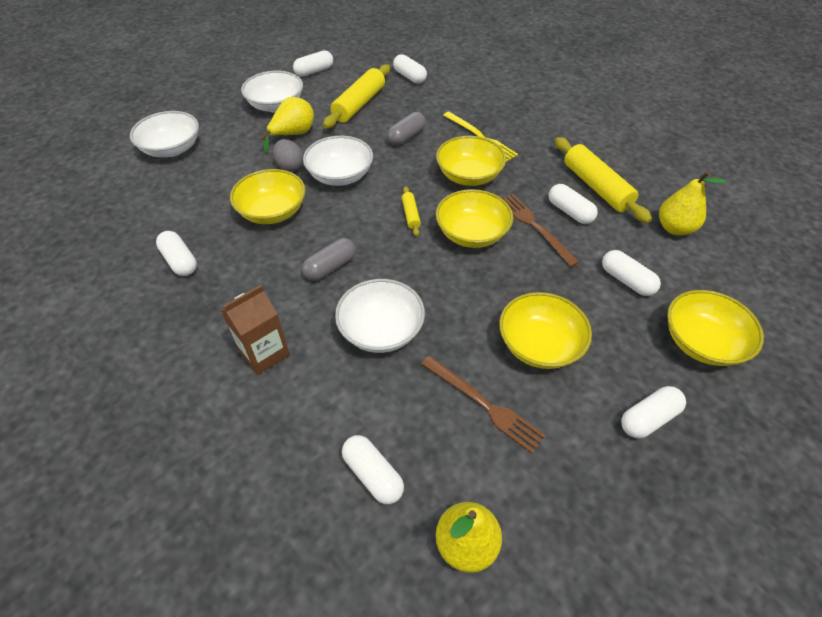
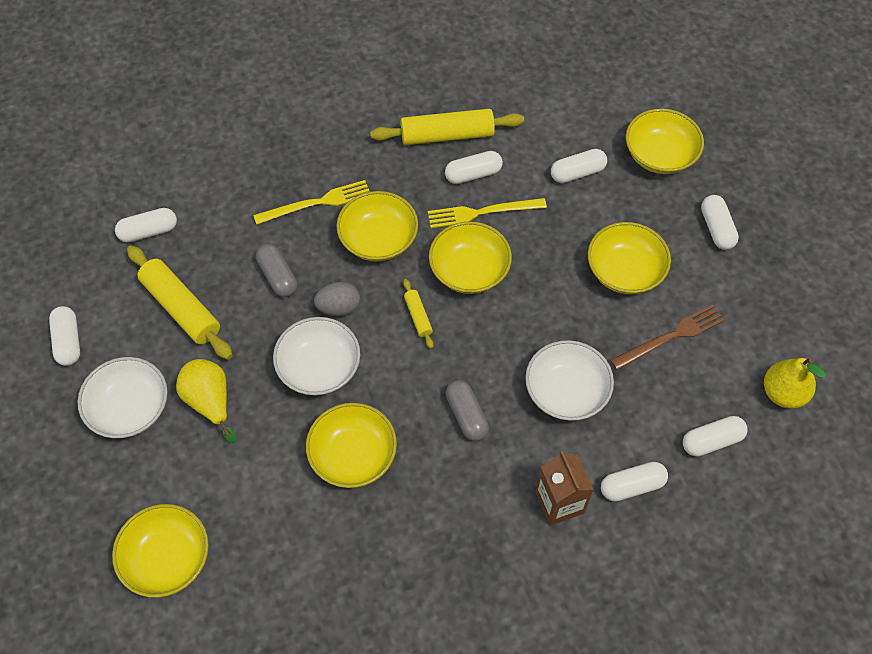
camera: 70 degrees left, 10 degrees up
(172, 149) = (167, 558): white bowl -> yellow bowl
(180, 261) = (397, 569): white capsule -> white capsule (632, 486)
(290, 166) = (276, 419): grey egg -> grey egg (339, 307)
(411, 215) = (418, 316): yellow rolling pin -> yellow rolling pin turned 60 degrees clockwise
(535, 227) = (482, 212): brown fork -> yellow fork
(675, 228) = (529, 103): yellow pear -> none

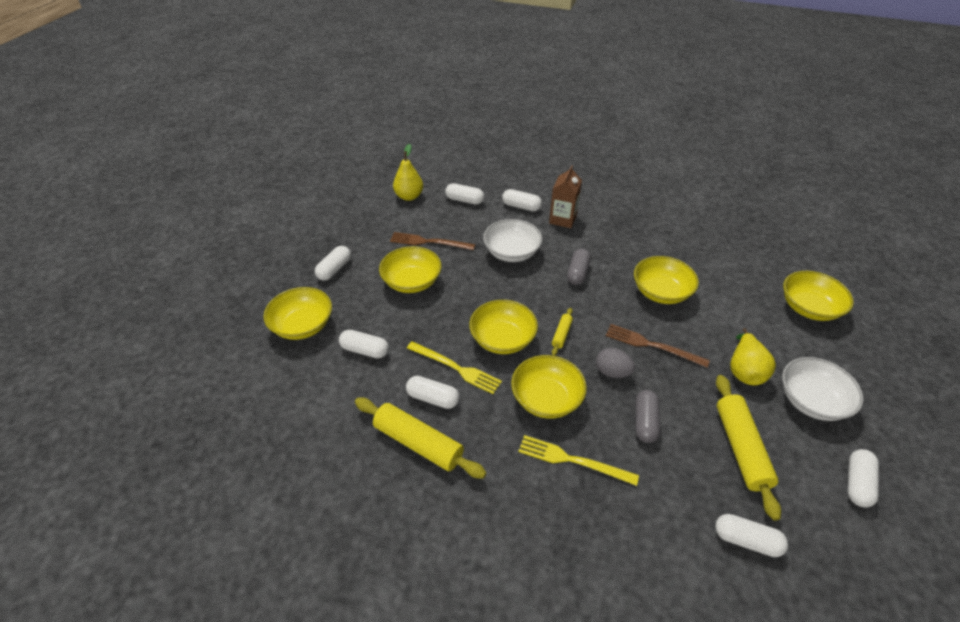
camera: 140 degrees left, 15 degrees down
(319, 368) = (652, 345): white bowl -> brown fork

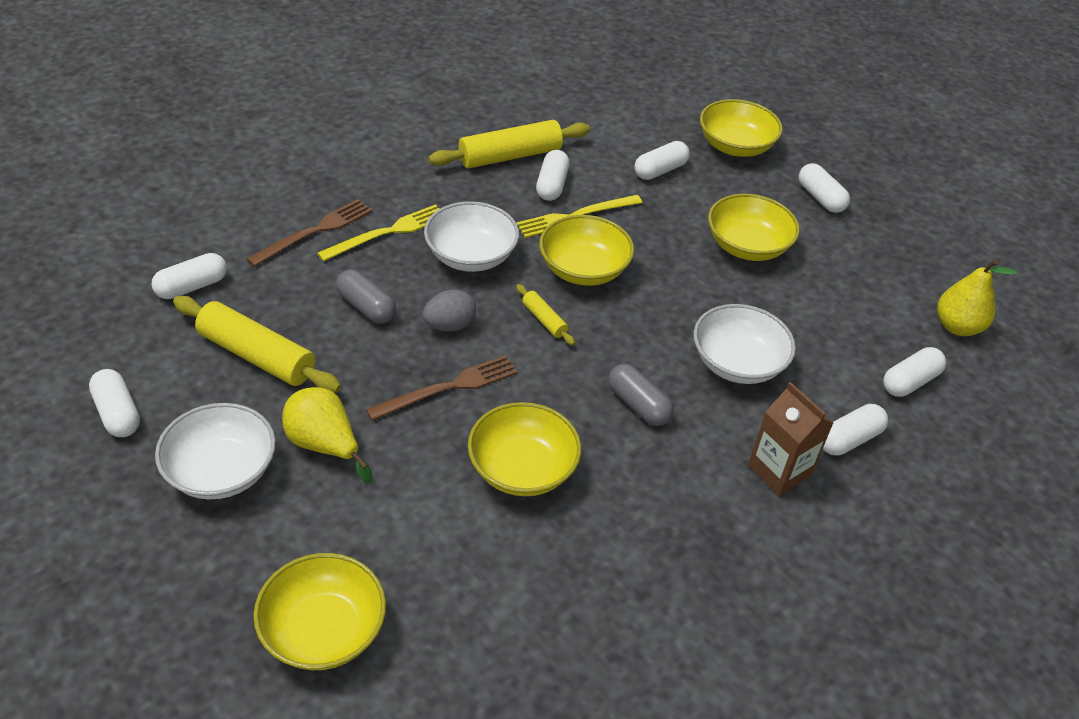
camera: 120 degrees right, 0 degrees up
(429, 242) = (821, 295): brown fork -> brown fork (314, 231)
(433, 398) = (552, 185): white capsule -> white capsule turned 45 degrees counterclockwise
(546, 399) = (471, 256): yellow bowl -> white bowl

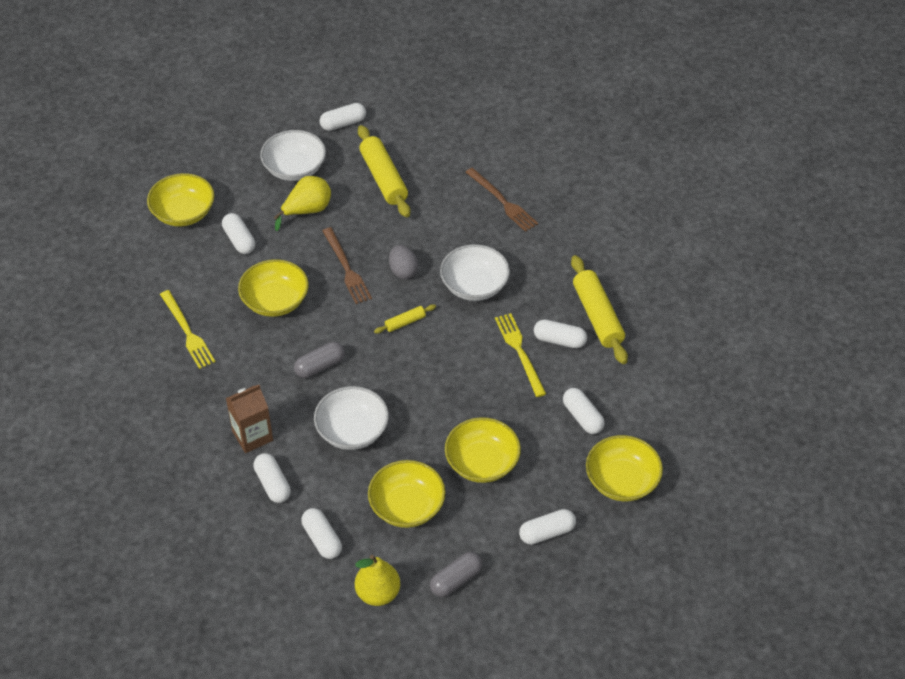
camera: 100 degrees right, 5 degrees up
(192, 287) = (448, 145): white capsule -> white capsule (239, 240)
(257, 355) = (383, 178): yellow rolling pin -> yellow rolling pin turned 60 degrees counterclockwise
(366, 307) = (424, 229): grey capsule -> grey capsule (456, 580)
(387, 232) = (501, 240): yellow fork -> yellow fork (187, 332)
(583, 269) = (457, 350): yellow bowl -> yellow bowl (407, 506)

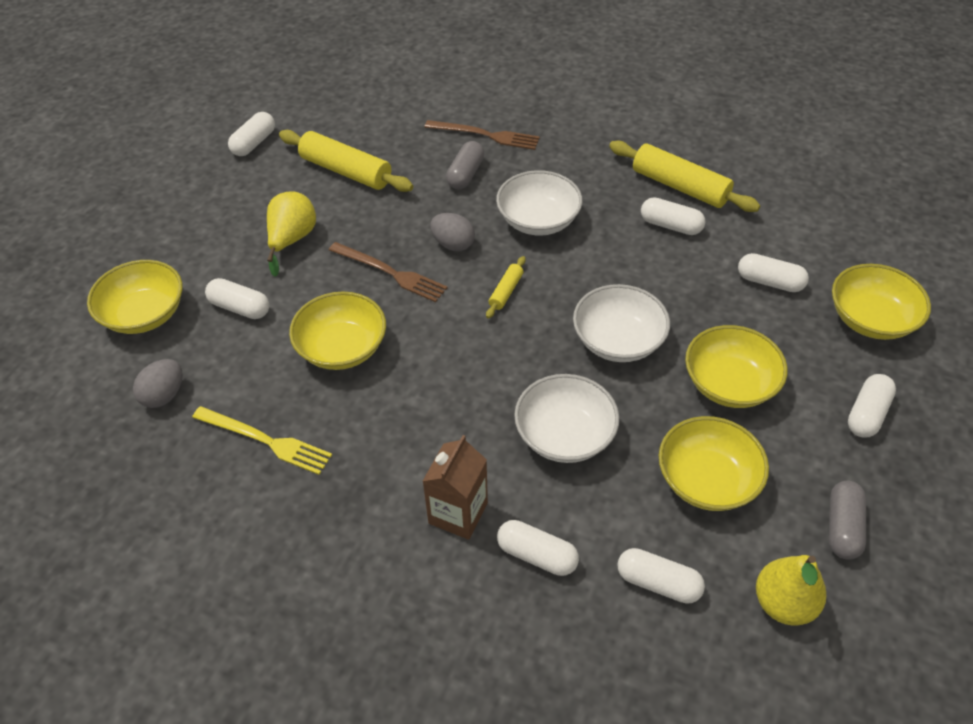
camera: 35 degrees left, 0 degrees up
(156, 271) = (164, 395): none -> grey egg
(294, 168) = (239, 207): white bowl -> white bowl (618, 340)
(320, 366) = (460, 387): grey capsule -> grey capsule (465, 174)
(519, 352) = (646, 256): yellow fork -> none
(559, 340) = (670, 225): white capsule -> white capsule turned 45 degrees clockwise

